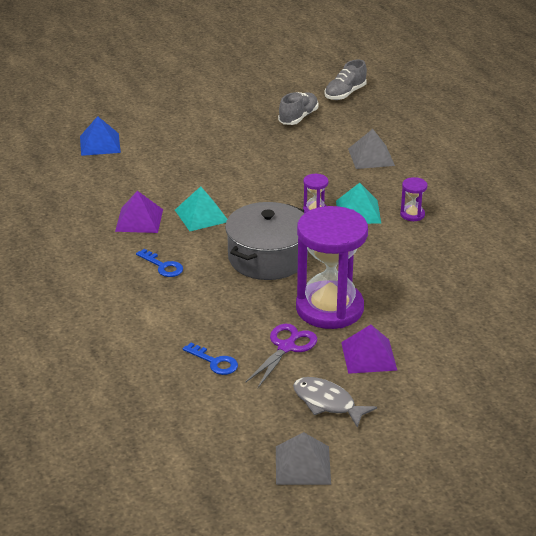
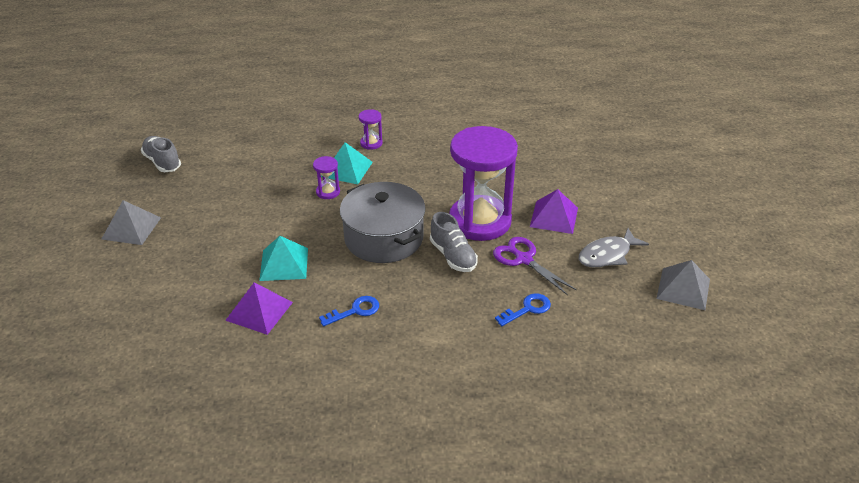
camera: 70 degrees left, 5 degrees up
(100, 144) = (78, 311): blue pyramid -> none
(345, 94) = (148, 126): grey shoe -> grey shoe (453, 256)
(371, 157) = (267, 140): grey pyramid -> grey pyramid (131, 228)

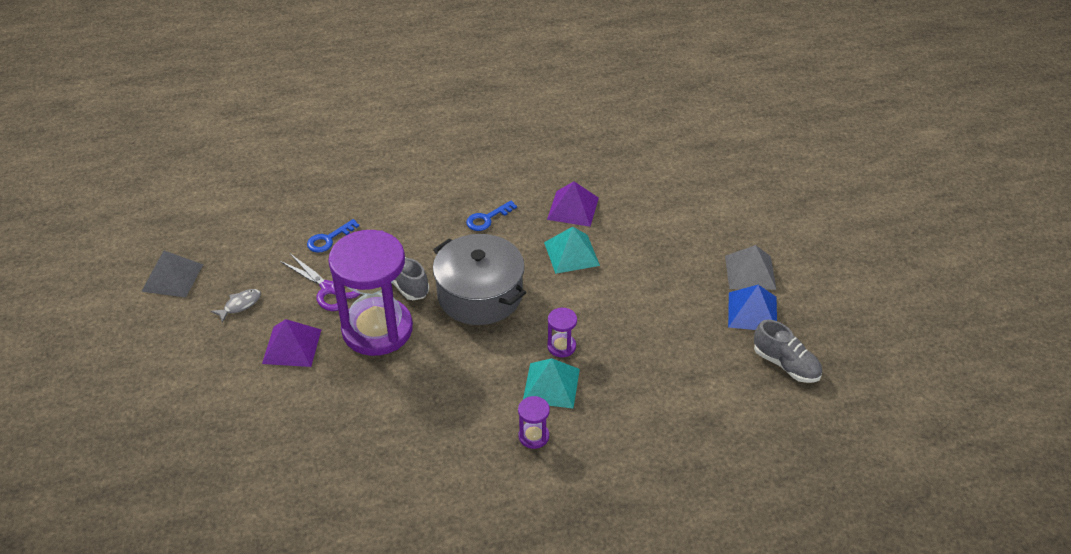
camera: 170 degrees right, 5 degrees up
(156, 198) = (752, 312): none -> blue pyramid
(607, 255) = (240, 305): grey fish -> grey fish, size x0.63

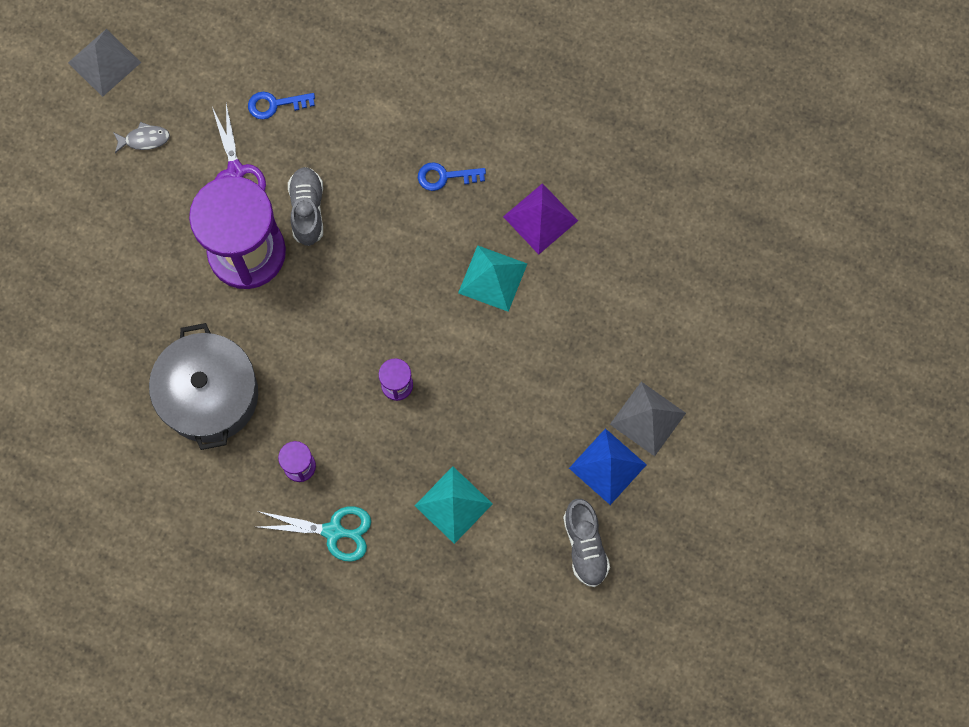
camera: 35 degrees right, 30 degrees up
(292, 346) = (160, 222): purple pyramid -> none
(480, 295) = (367, 272): grey pot -> grey pot (209, 395)
(551, 385) = (355, 422): turquoise pyramid -> turquoise pyramid (453, 504)
(598, 463) = (333, 531): none -> turquoise scissors

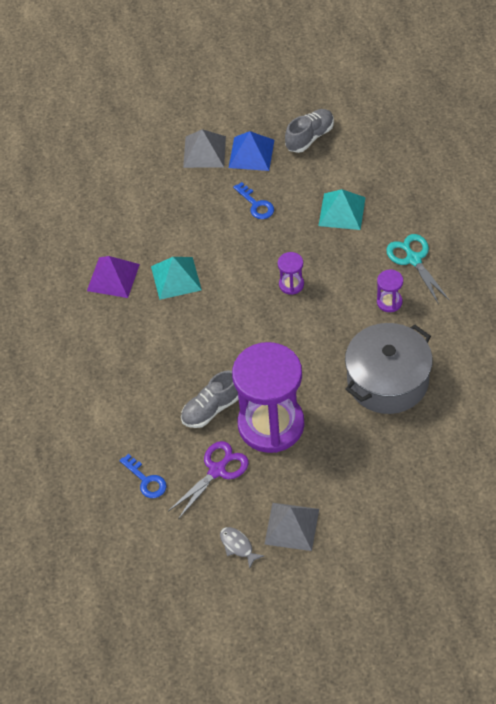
camera: 120 degrees left, 20 degrees down
(104, 62) = (197, 617): grey pyramid -> grey pyramid (292, 526)
(445, 176) = (123, 346): blue key -> blue key (256, 204)

